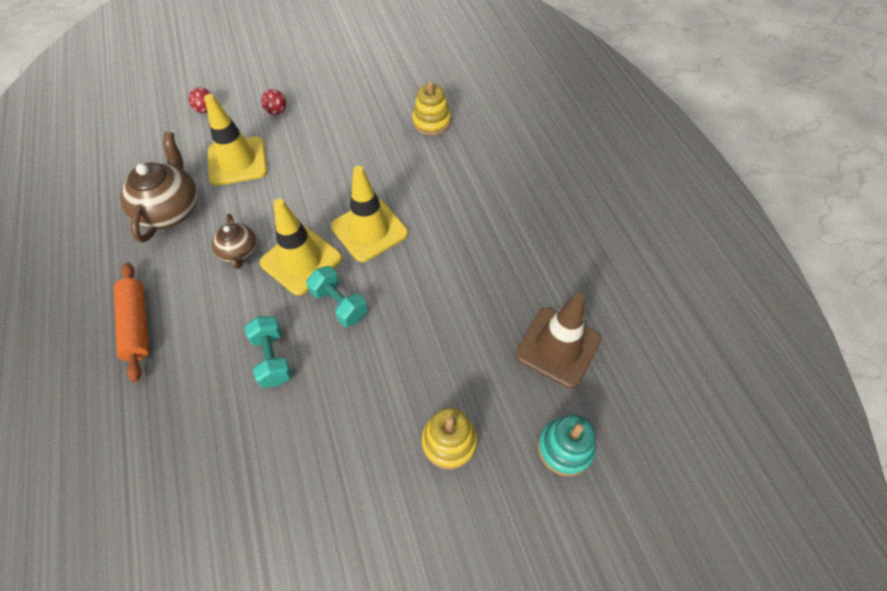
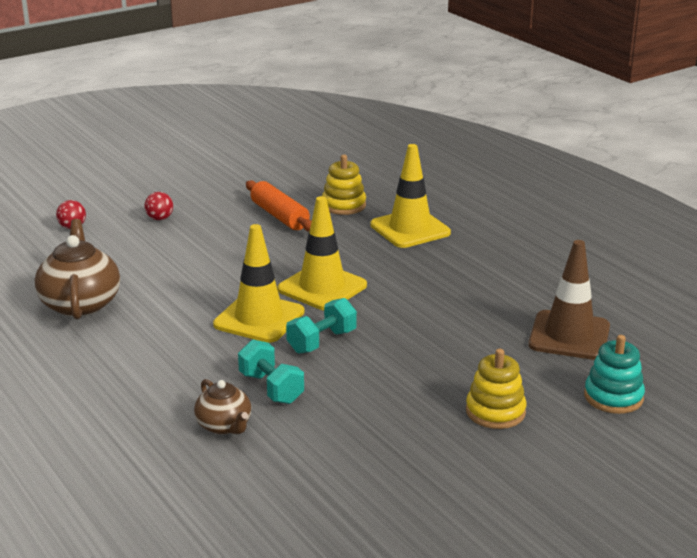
camera: 15 degrees left, 30 degrees down
(137, 325) = (98, 389): orange rolling pin -> orange rolling pin (280, 216)
(237, 161) = (137, 259): yellow traffic cone -> yellow traffic cone (410, 229)
(239, 252) = (183, 322): brown teapot -> brown teapot (224, 426)
(339, 304) = (322, 341): turquoise dumbbell -> turquoise dumbbell turned 75 degrees counterclockwise

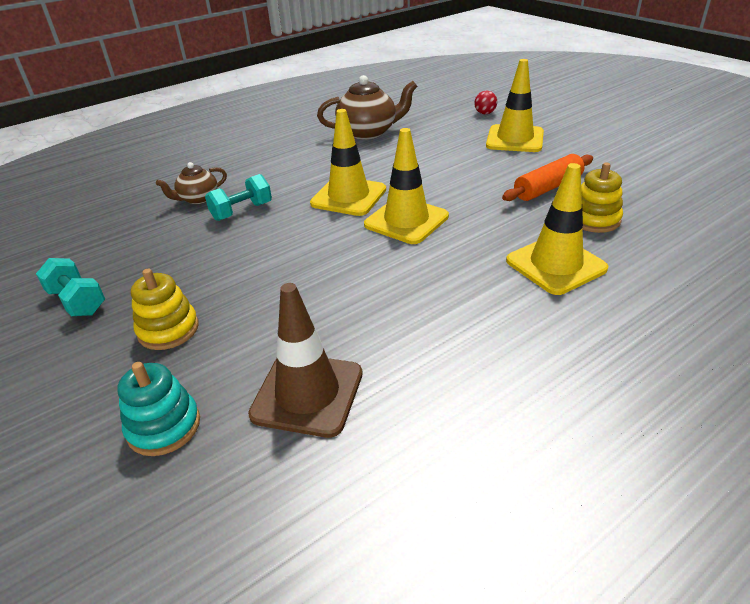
camera: 90 degrees right, 10 degrees up
(159, 218) = (515, 139): red ball -> yellow traffic cone
(322, 341) = (309, 227): turquoise dumbbell -> turquoise dumbbell (77, 301)

